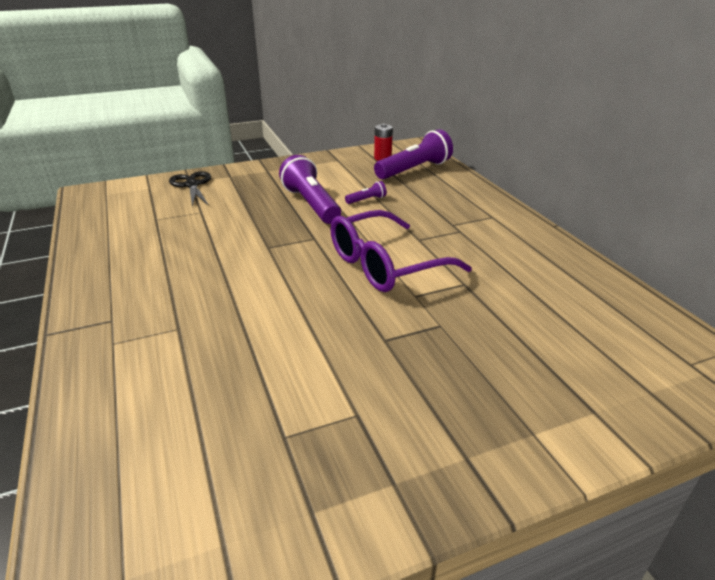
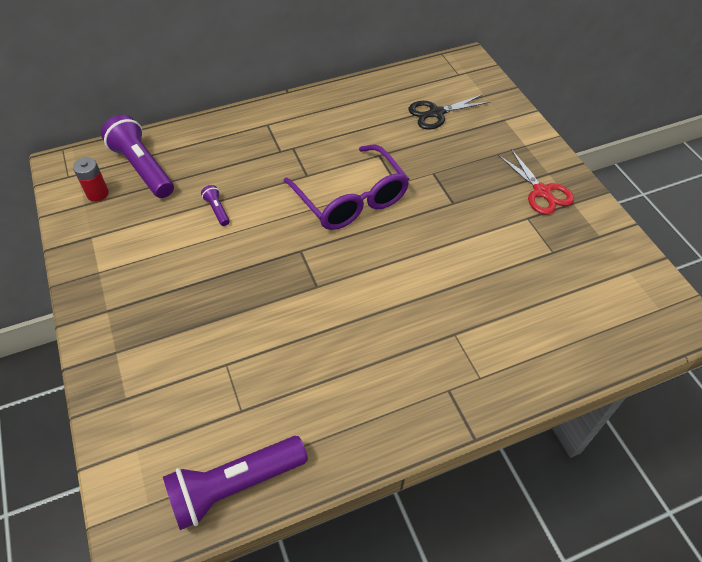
camera: 90 degrees left, 20 degrees up
(192, 185) = (138, 393): black scissors -> black scissors (436, 113)
(311, 204) = (221, 257): purple flashlight -> purple flashlight (235, 486)
(417, 440) = (541, 191): none -> red scissors

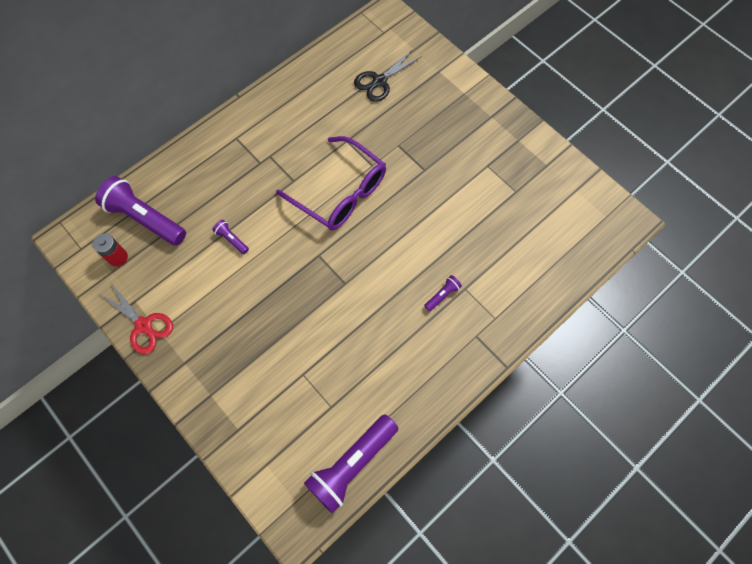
camera: 20 degrees left, 15 degrees up
(424, 332) = (442, 295): none -> purple flashlight
(541, 191) = (491, 136): red scissors -> red scissors (143, 325)

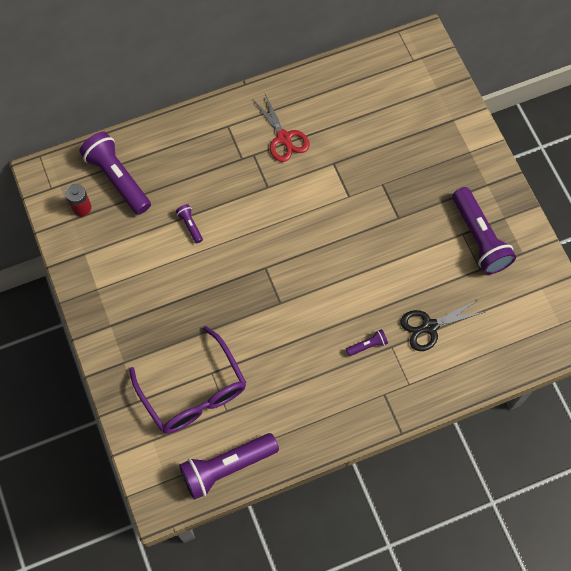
camera: 20 degrees right, 0 degrees up
(143, 325) = (85, 279): red scissors -> red scissors (283, 138)
(340, 192) = (308, 213): purple glasses -> purple glasses (193, 392)
(379, 81) = (389, 112): black scissors -> black scissors (429, 326)
(503, 164) = (479, 238): none -> purple flashlight

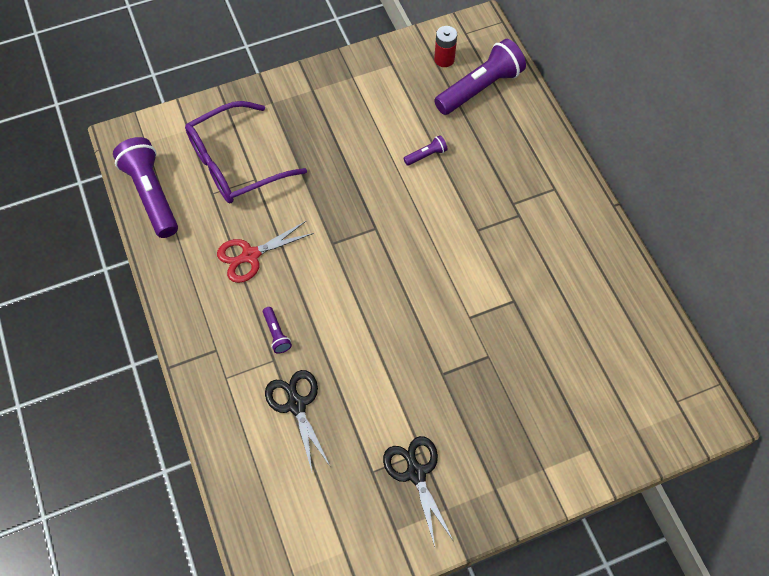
camera: 90 degrees right, 5 degrees down
(283, 138) = (544, 246): red scissors -> red scissors (251, 255)
(479, 238) = (416, 473): purple flashlight -> black scissors

